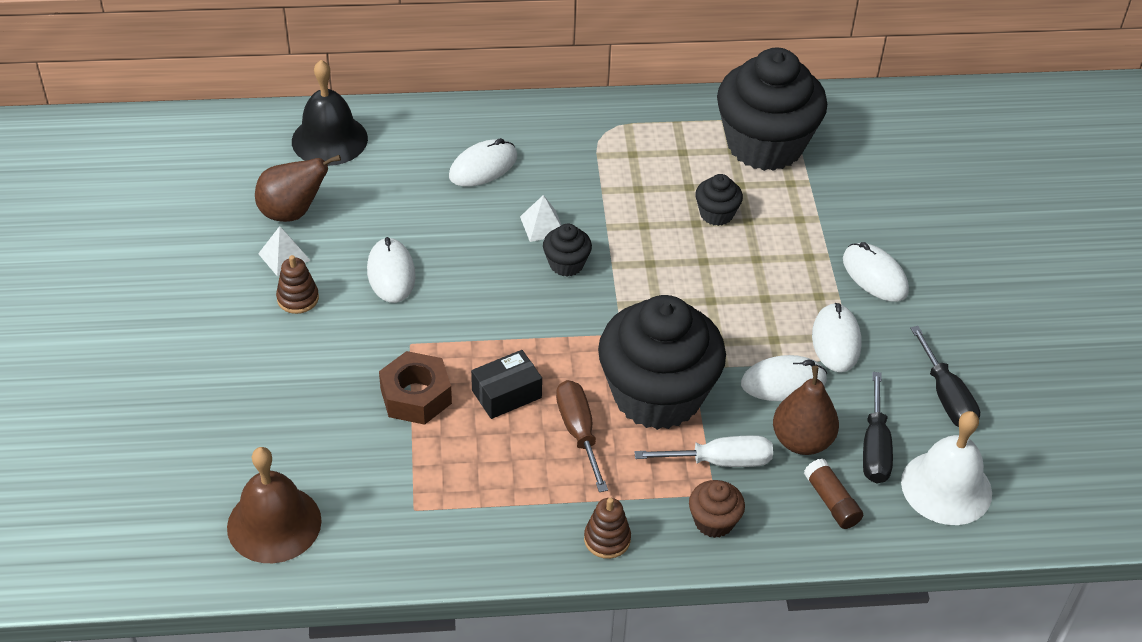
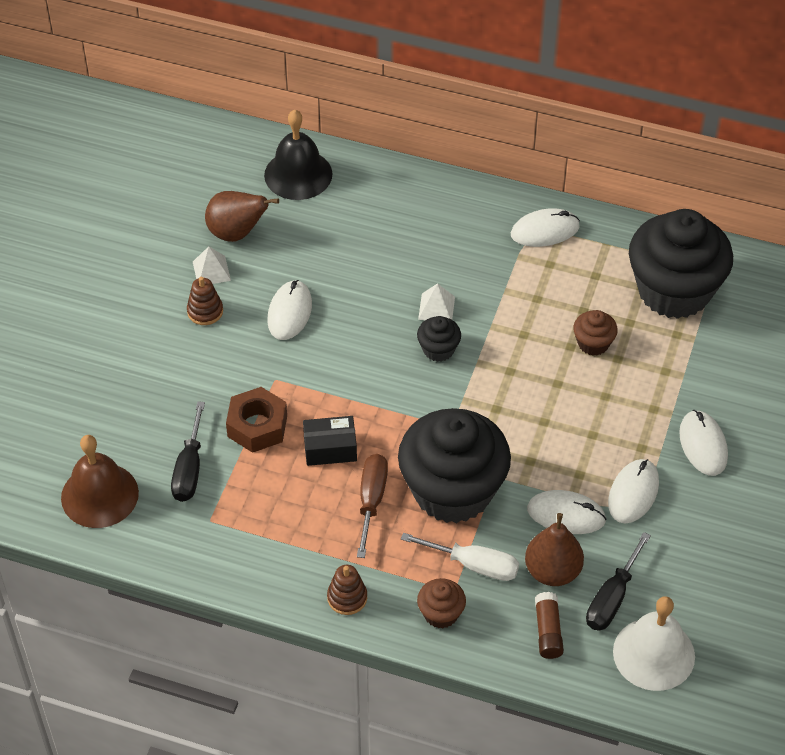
camera: 25 degrees right, 5 degrees up
(483, 167) = (414, 238): white mouse -> white mouse (545, 231)
(716, 214) = (593, 343): black cupcake -> brown cupcake
(946, 397) = (702, 575): black screwdriver -> black screwdriver (189, 469)

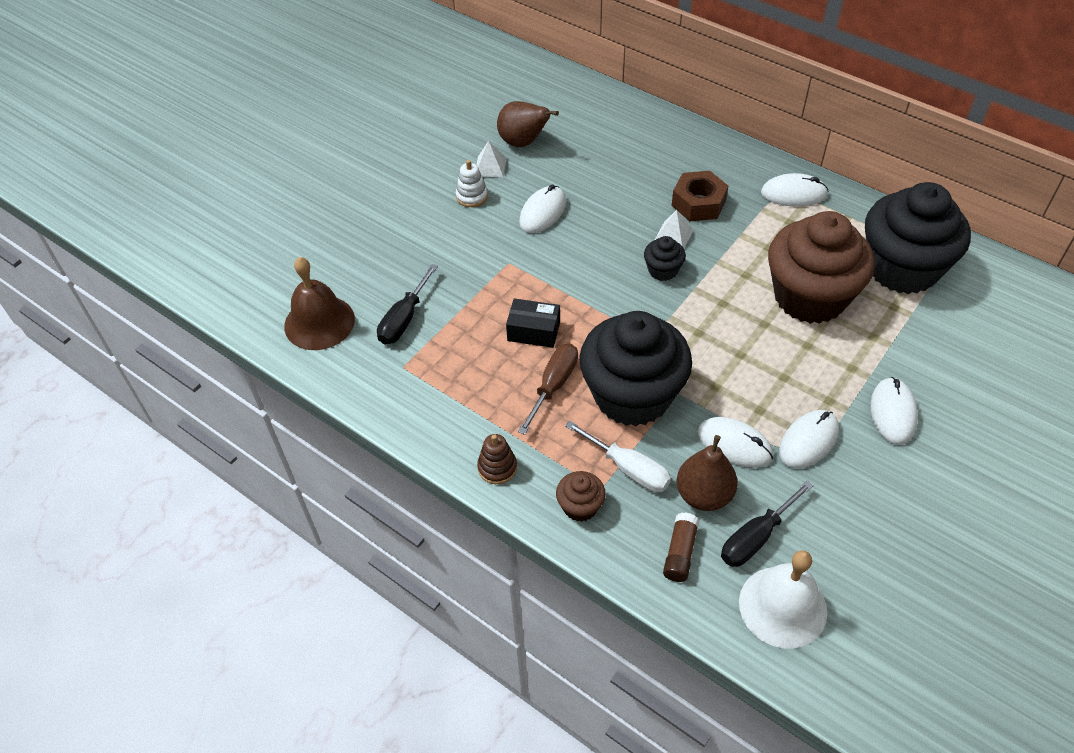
camera: 20 degrees right, 0 degrees up
(205, 311) = (472, 196): brown stacking toy -> white stacking toy
(257, 426) = (477, 297): brown nut -> brown nut (698, 203)
(298, 174) = (592, 109): black bell -> none
(593, 343) = (810, 297): brown cupcake -> brown cupcake, size x2.38

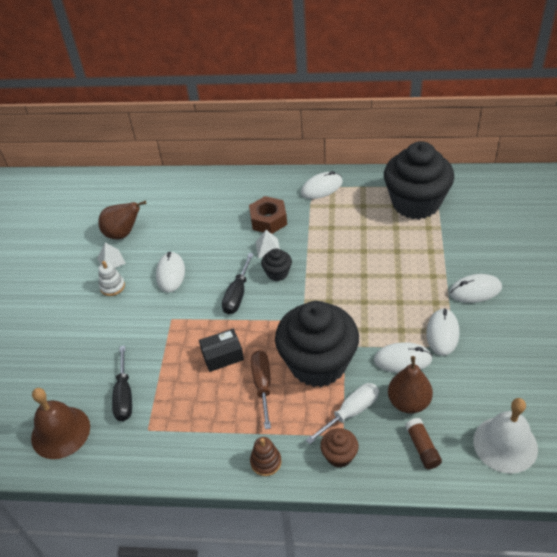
camera: 30 degrees left, 5 degrees down
(628, 469) = (351, 412): white screwdriver -> white screwdriver turned 45 degrees counterclockwise
(756, 537) = (458, 411): black screwdriver -> black screwdriver (237, 295)
(810, 297) = (377, 245): brown cupcake -> none
(893, 413) = (475, 290): white mouse -> white mouse turned 75 degrees counterclockwise

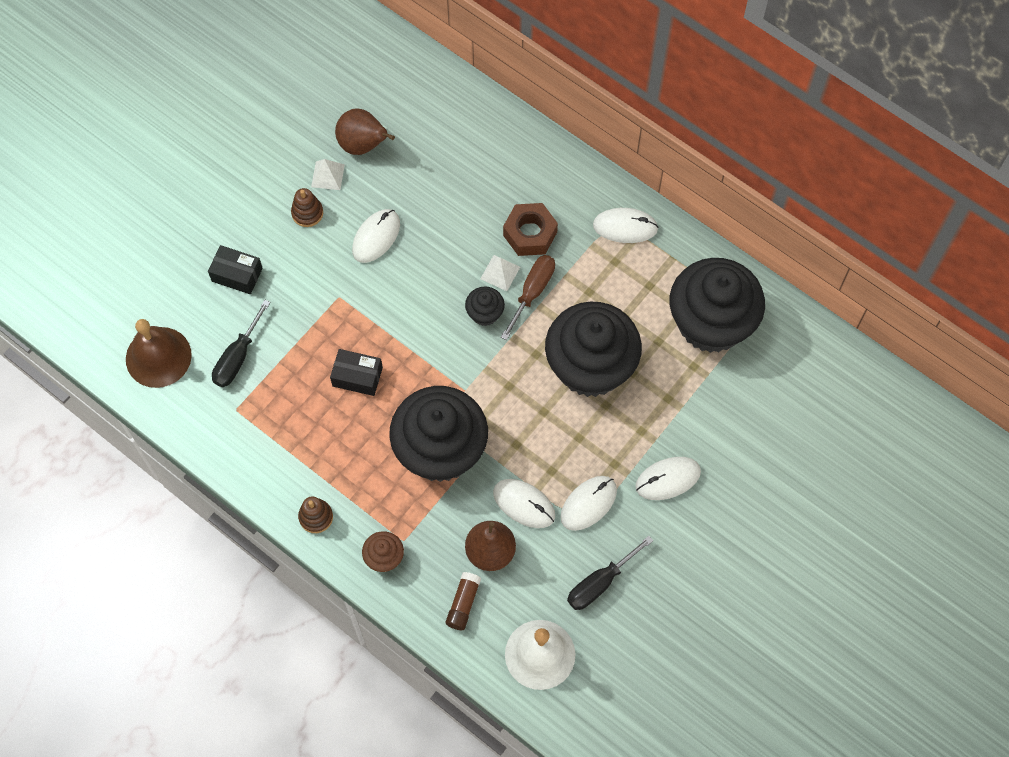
camera: 30 degrees right, 20 degrees up
(87, 347) = (237, 274): none -> black box
(112, 286) = (307, 213): white stacking toy -> brown stacking toy
(237, 295) = (424, 312): black screwdriver -> black screwdriver (600, 583)
(262, 385) = (371, 436): brown screwdriver -> brown screwdriver (532, 292)
(351, 412) = (429, 523): white screwdriver -> none
(369, 262) = (590, 366): none -> black cupcake
(475, 290) = (667, 479): white mouse -> white mouse turned 45 degrees counterclockwise

